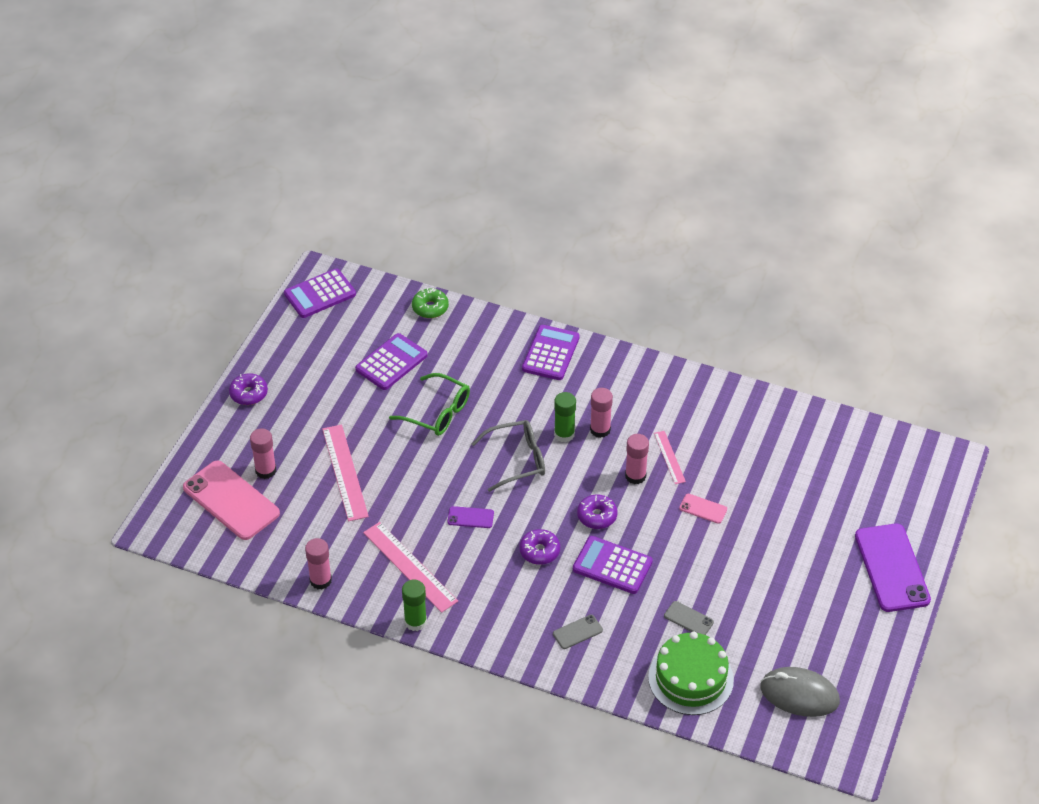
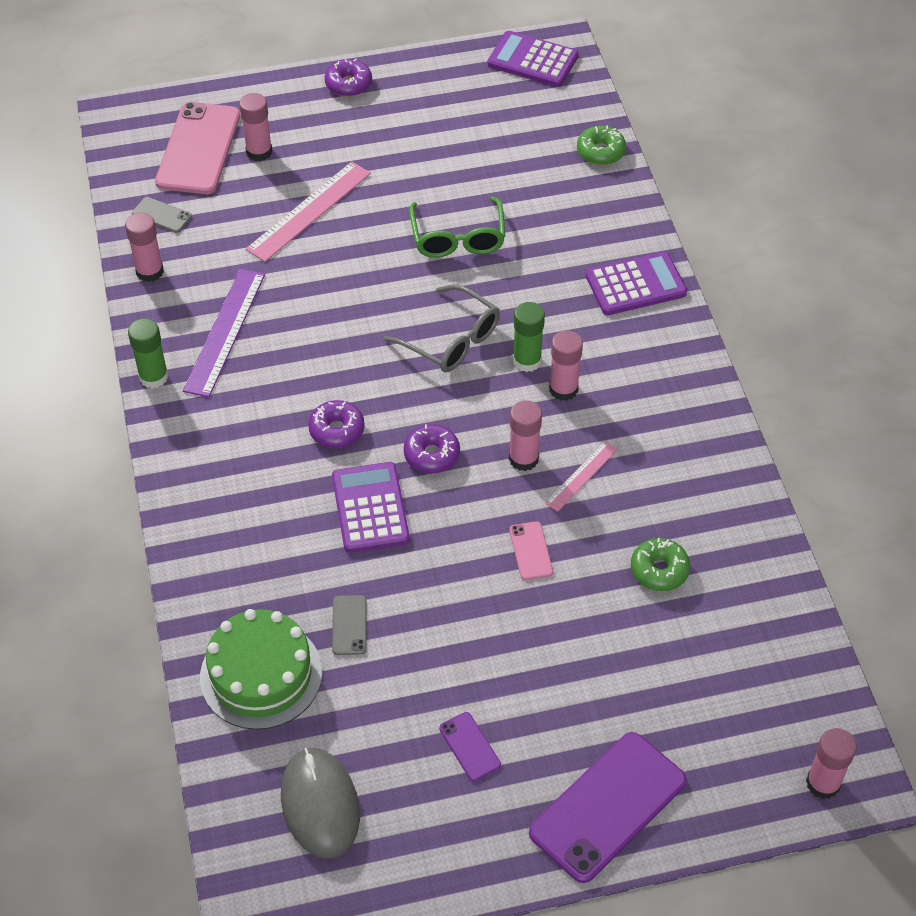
camera: 55 degrees right, 5 degrees up
(391, 362) = (493, 164): purple calculator -> none
(410, 566) = (225, 332): pink ruler -> purple ruler
(470, 517) = (334, 345): purple phone -> purple phone (470, 746)
(577, 632) = (247, 527): grey phone -> grey phone (161, 215)
(761, 461) = (659, 570): none -> green donut
(941, 472) = (823, 783): none -> pink glue stick

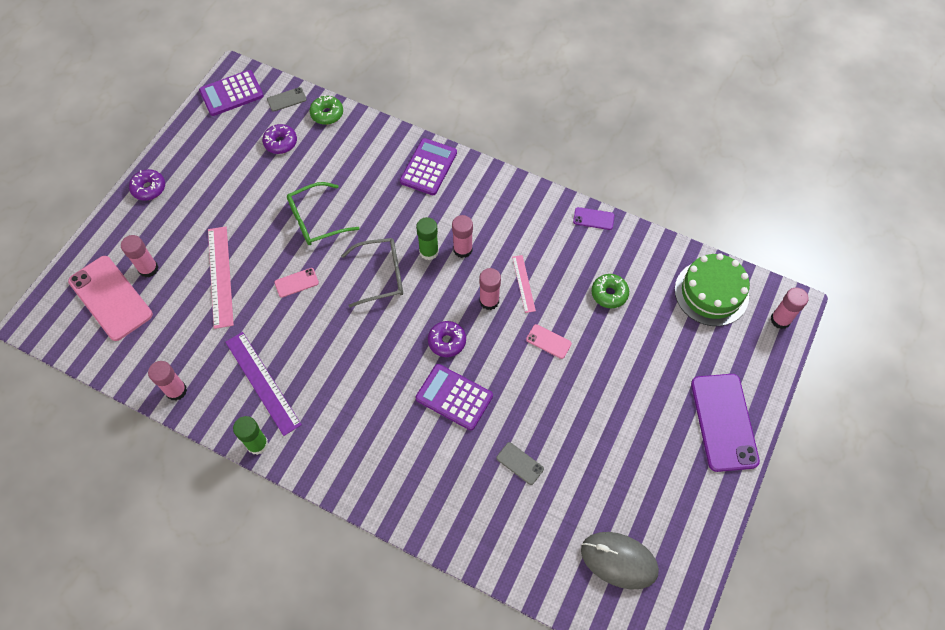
camera: 50 degrees left, 10 degrees up
(161, 215) = (140, 354): grey phone -> grey phone (286, 99)
(261, 674) = (513, 532): green cake -> green cake (711, 293)
(337, 430) = (387, 375): purple donut -> purple donut (280, 143)
(366, 276) = (296, 283): none -> pink phone
(458, 238) = (316, 220): green glasses -> green glasses turned 120 degrees clockwise
(470, 746) = (641, 459): purple phone -> purple phone (593, 218)

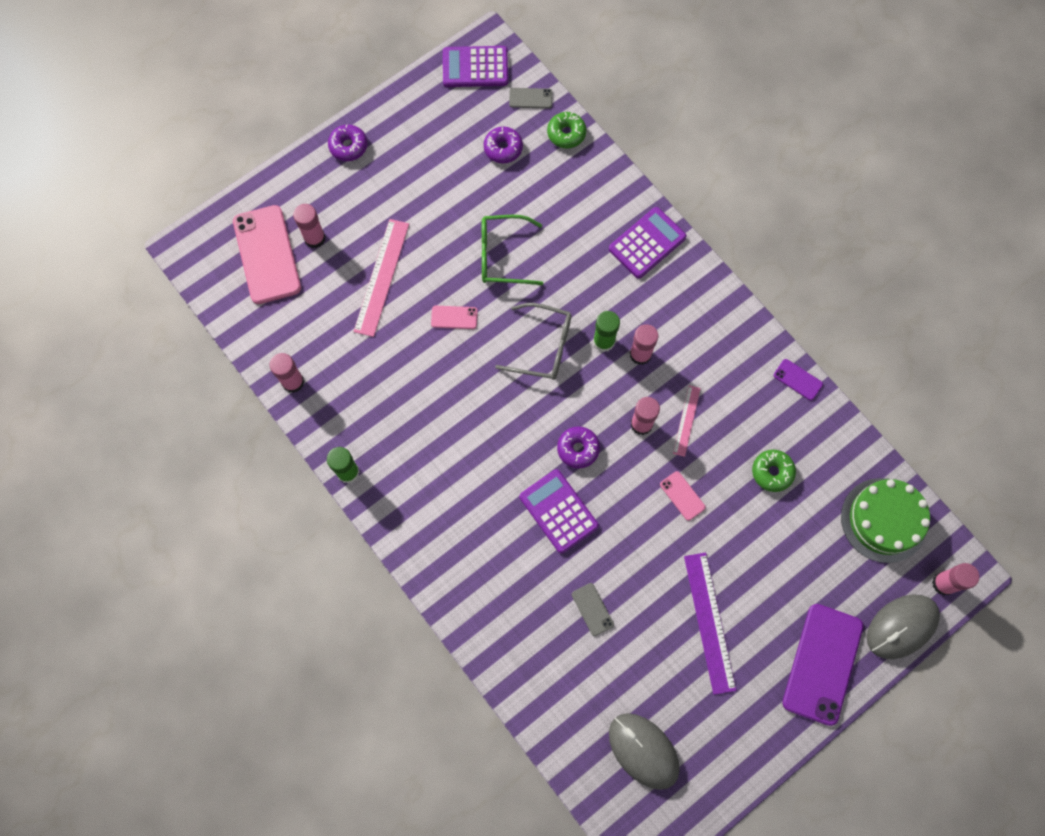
camera: 25 degrees right, 10 degrees up
(262, 382) = (378, 410): purple ruler -> purple ruler (709, 622)
(767, 366) = (901, 627): none -> grey mouse

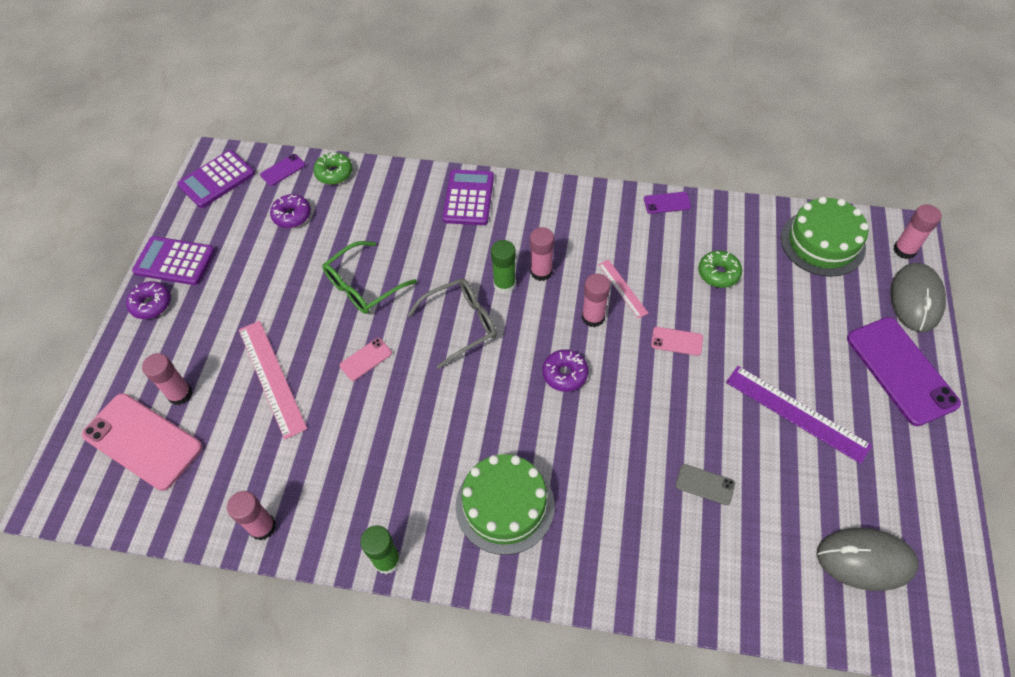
camera: 40 degrees left, 15 degrees down
(450, 503) = (505, 505): none -> green cake
(530, 98) = (283, 170): grey phone -> purple phone
(558, 511) = (599, 433): purple calculator -> purple calculator (174, 261)

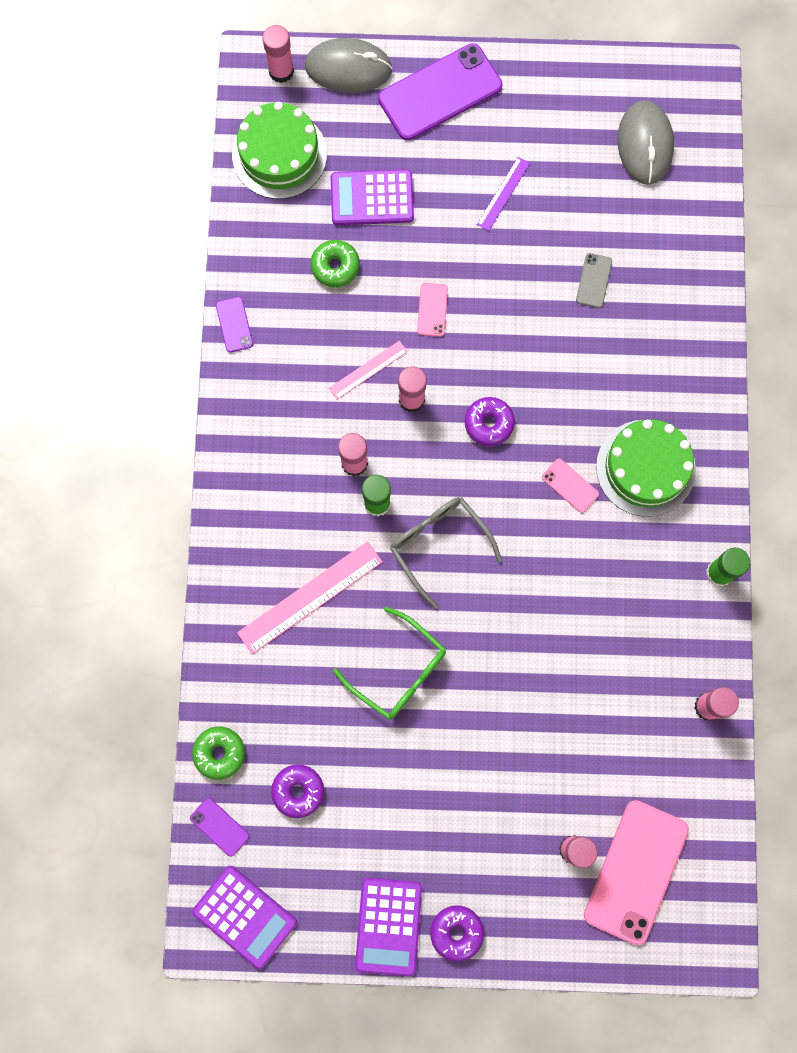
camera: 100 degrees left, 20 degrees up
(271, 377) = (537, 748): pink ruler -> pink ruler (310, 597)
(366, 359) = (499, 644): pink phone -> pink phone (570, 485)
(468, 198) = (248, 566): purple calculator -> purple calculator (372, 198)
(796, 413) = (503, 193): purple ruler -> purple ruler, size x0.56

